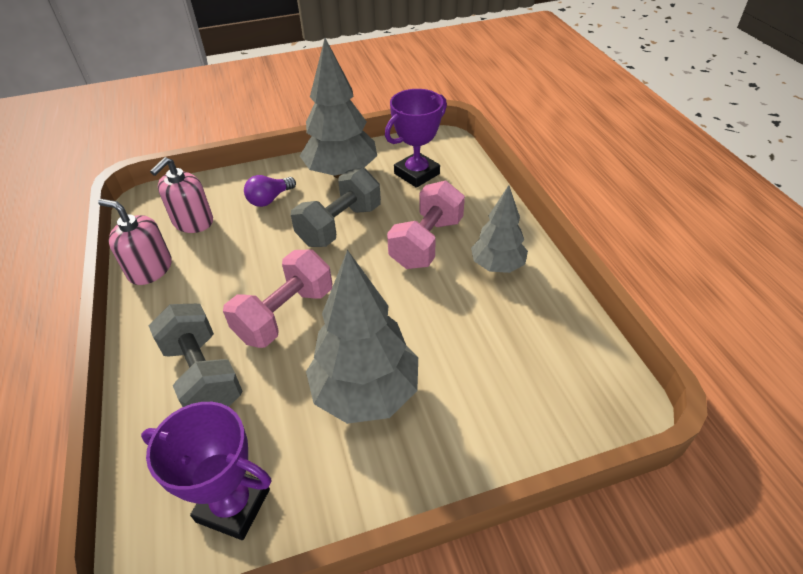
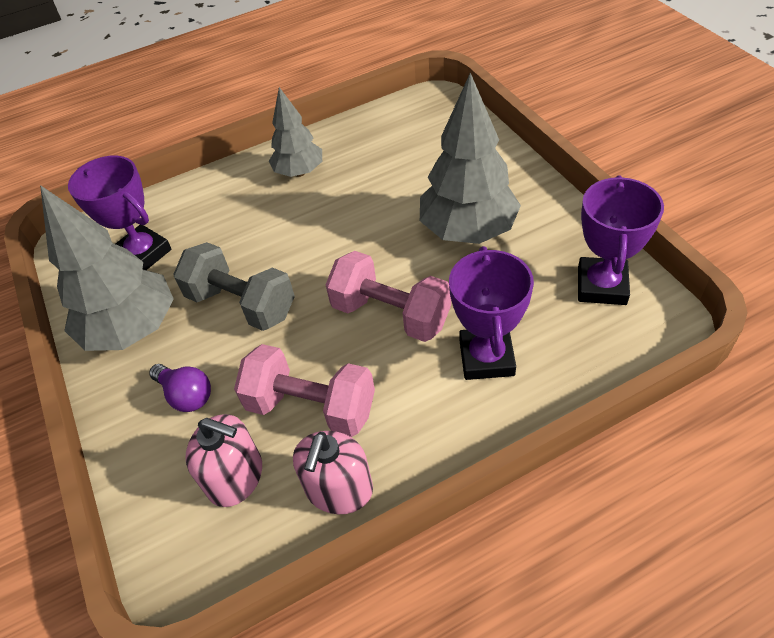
camera: 95 degrees left, 5 degrees up
(203, 375) = (486, 357): grey dumbbell -> purple trophy
(426, 242) = (269, 225): pink dumbbell -> pink dumbbell (311, 407)

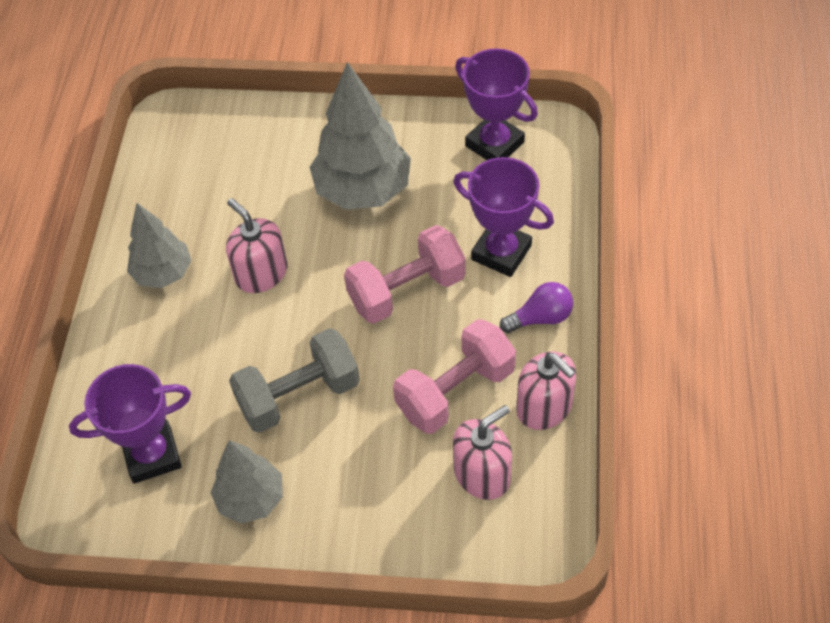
camera: 60 degrees left, 5 degrees up
(132, 329) = (251, 498): grey tree -> grey tree, size x0.61
(186, 395) = (369, 480): purple light bulb -> purple light bulb (540, 318)
(339, 220) = (261, 273): none -> pink soap dispenser

